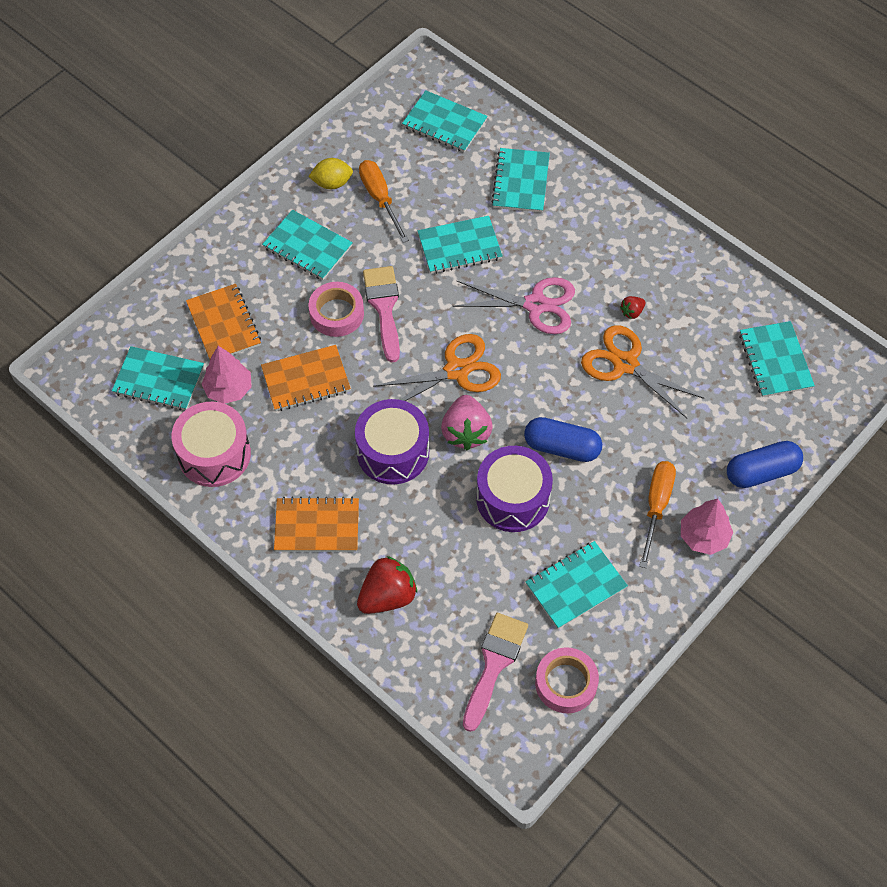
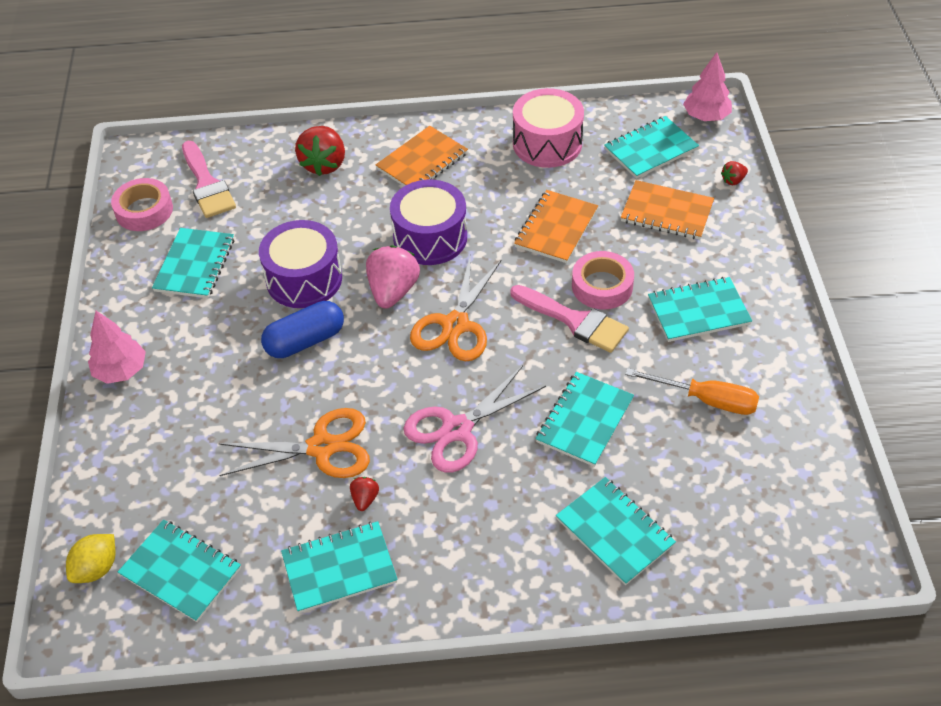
camera: 135 degrees right, 10 degrees down
(149, 306) = (733, 180): none -> red strawberry
(228, 389) = (598, 181): pink tree -> pink tree (706, 116)
(332, 183) = (762, 376): yellow lemon -> yellow lemon (97, 568)
(444, 123) = (762, 524): turquoise notebook -> turquoise notebook (339, 568)
(466, 432) = (393, 291): pink strawberry -> pink strawberry turned 60 degrees clockwise
(656, 506) = (182, 361): orange screwdriver -> none
(761, 472) = (111, 459): blue capsule -> none

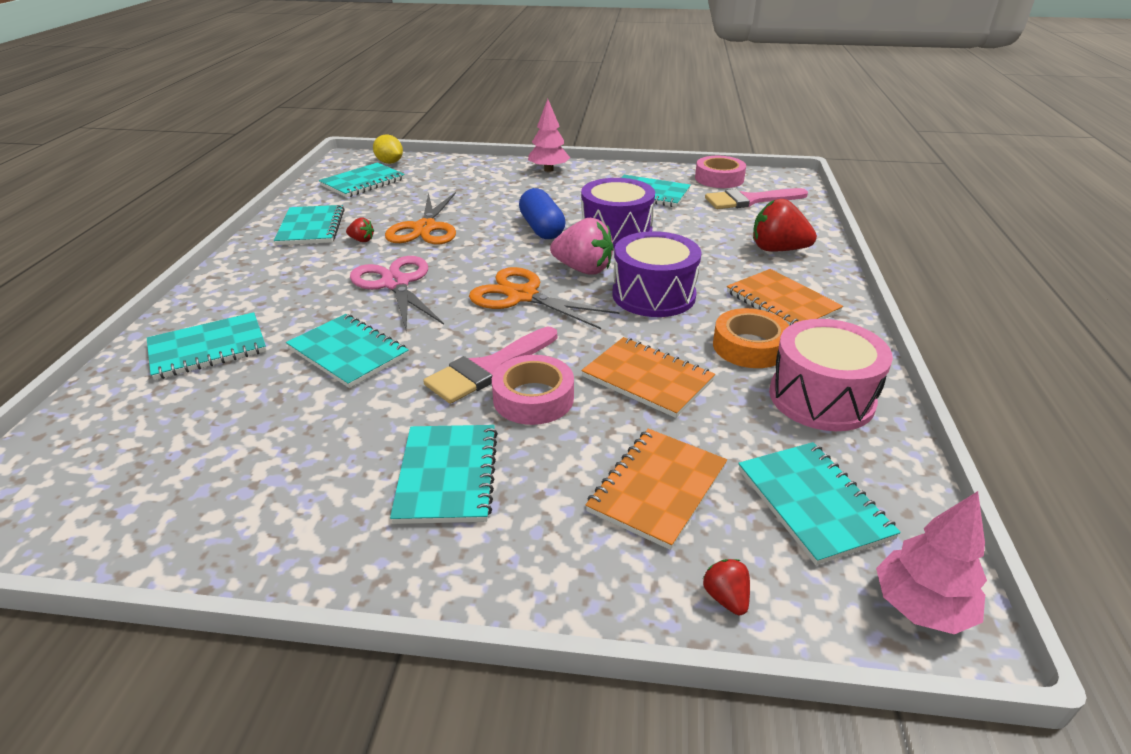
camera: 100 degrees right, 15 degrees down
(495, 178) = (749, 346): none -> orange tape
(706, 400) = (303, 447): orange screwdriver -> none

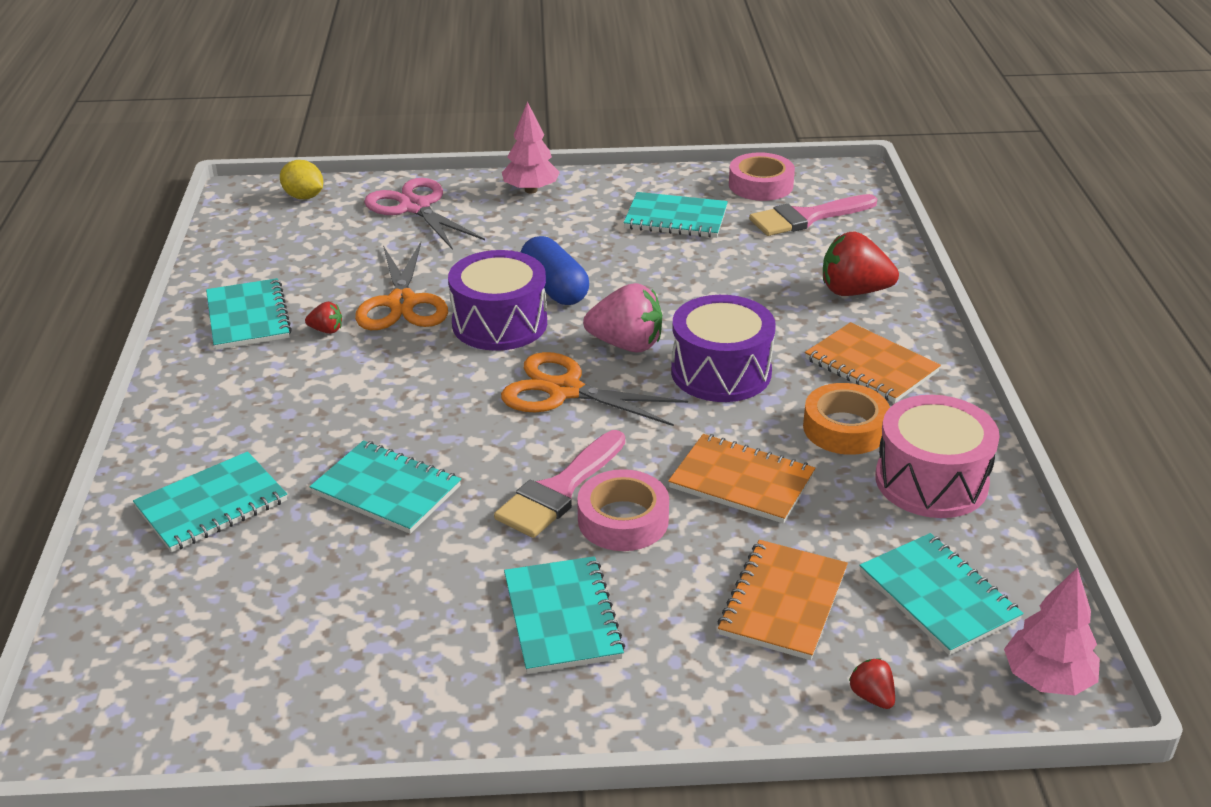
camera: 10 degrees left, 0 degrees up
(363, 182) = (282, 235): turquoise notebook -> none
(395, 283) = (400, 390): pink scissors -> pink scissors (415, 207)
(616, 232) = (650, 284): purple drum -> purple drum (499, 323)

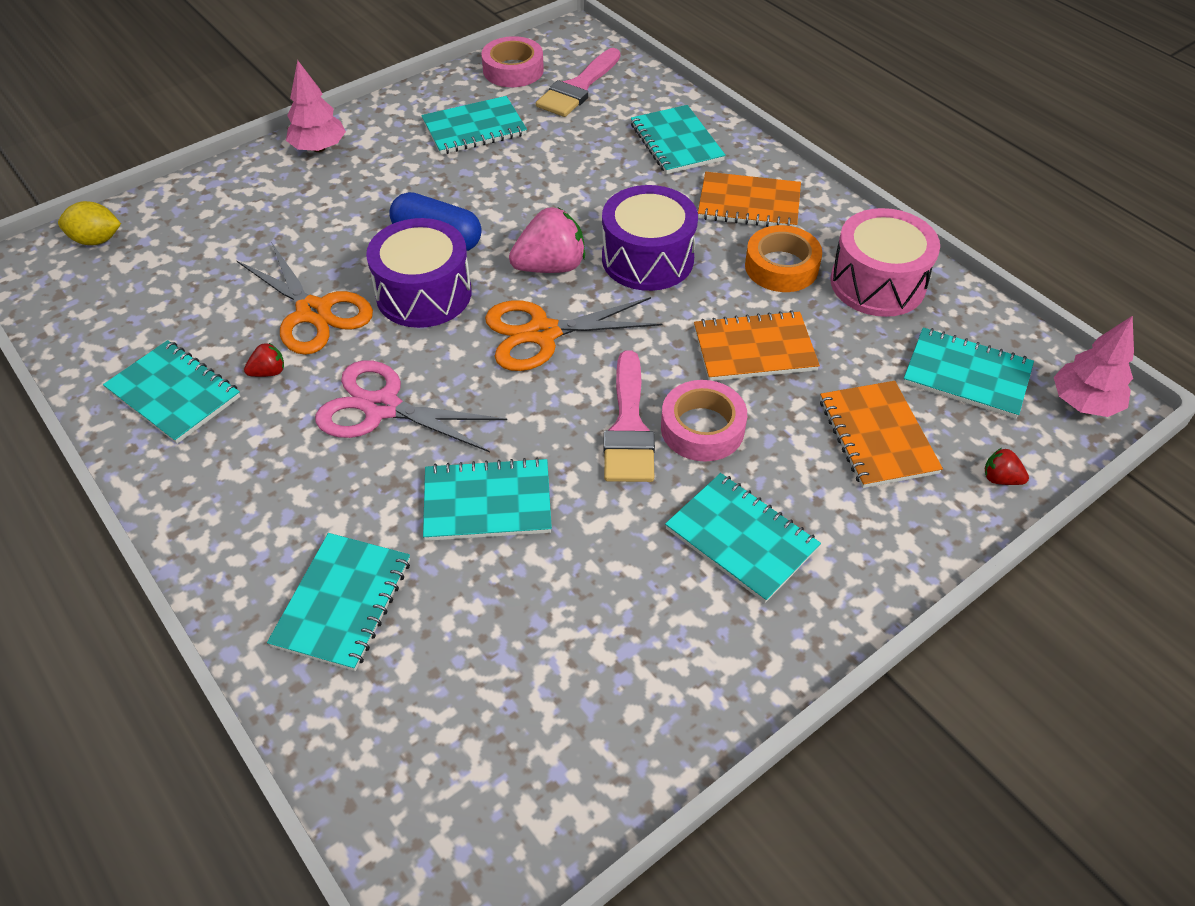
camera: 35 degrees left, 15 degrees up
(415, 207) = (224, 207): pink scissors -> pink scissors (382, 407)
(854, 291) = (676, 142): red strawberry -> turquoise notebook

